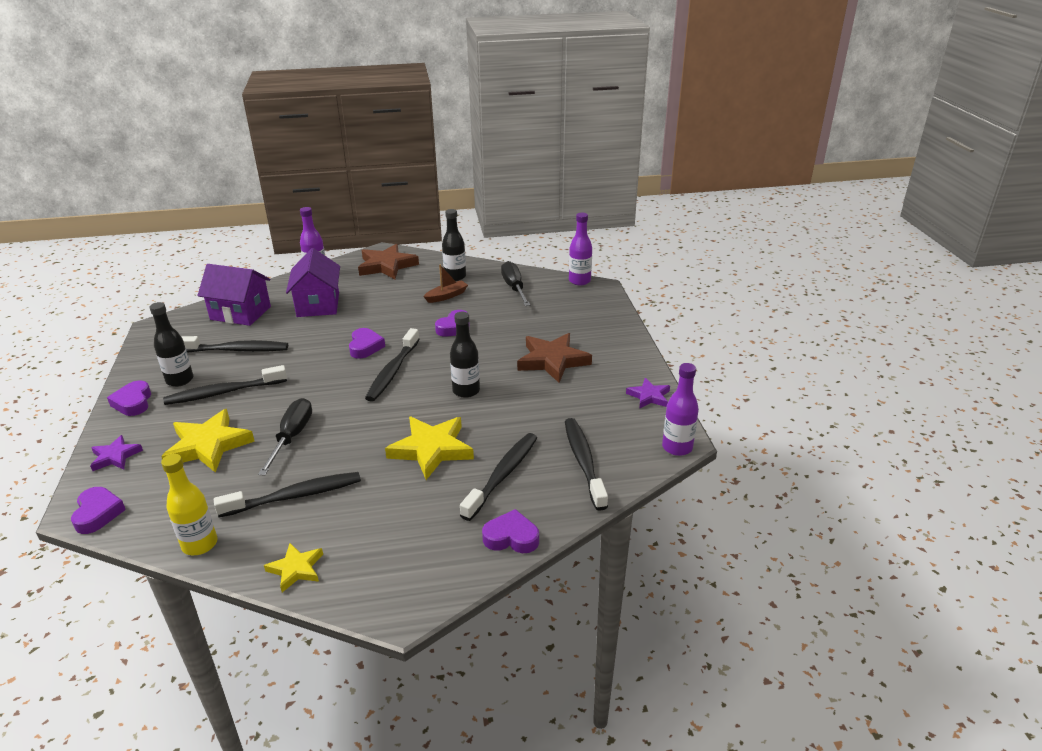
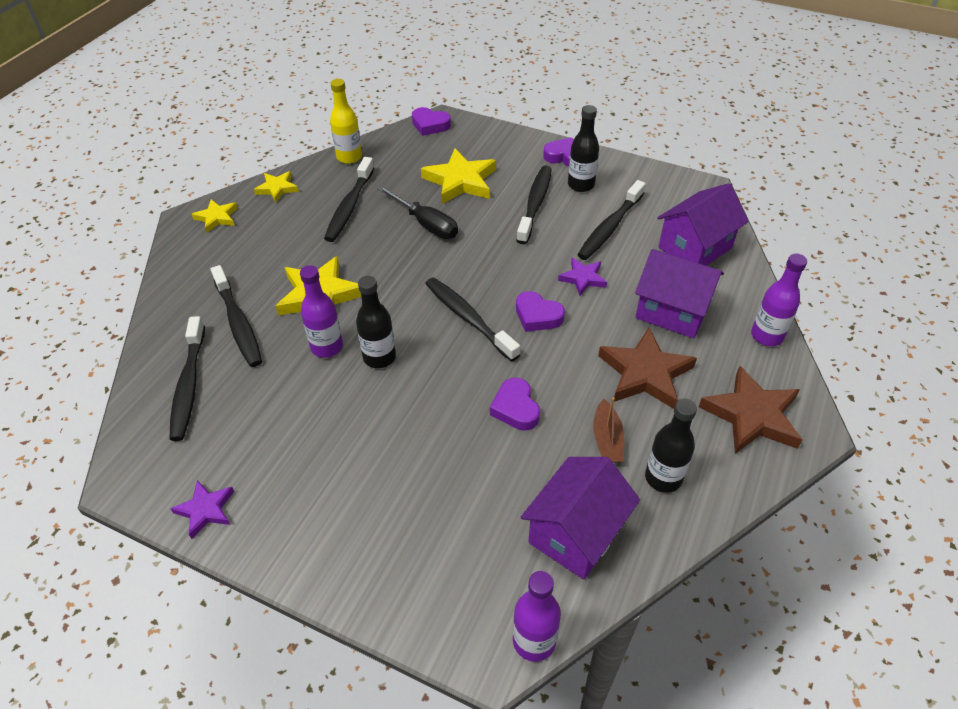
camera: 125 degrees right, 15 degrees up
(115, 456) = (492, 139): purple star -> purple star (583, 278)
(381, 586) = (217, 218): none -> yellow star
(511, 537) = (174, 295): purple heart -> none
(514, 288) = (576, 533): black screwdriver -> purple house
(552, 361) = (359, 462): brown star -> brown star (645, 373)
(583, 462) = (188, 385): black toothbrush -> black toothbrush turned 60 degrees clockwise
(677, 447) = (117, 471): purple bottle -> purple bottle (327, 347)

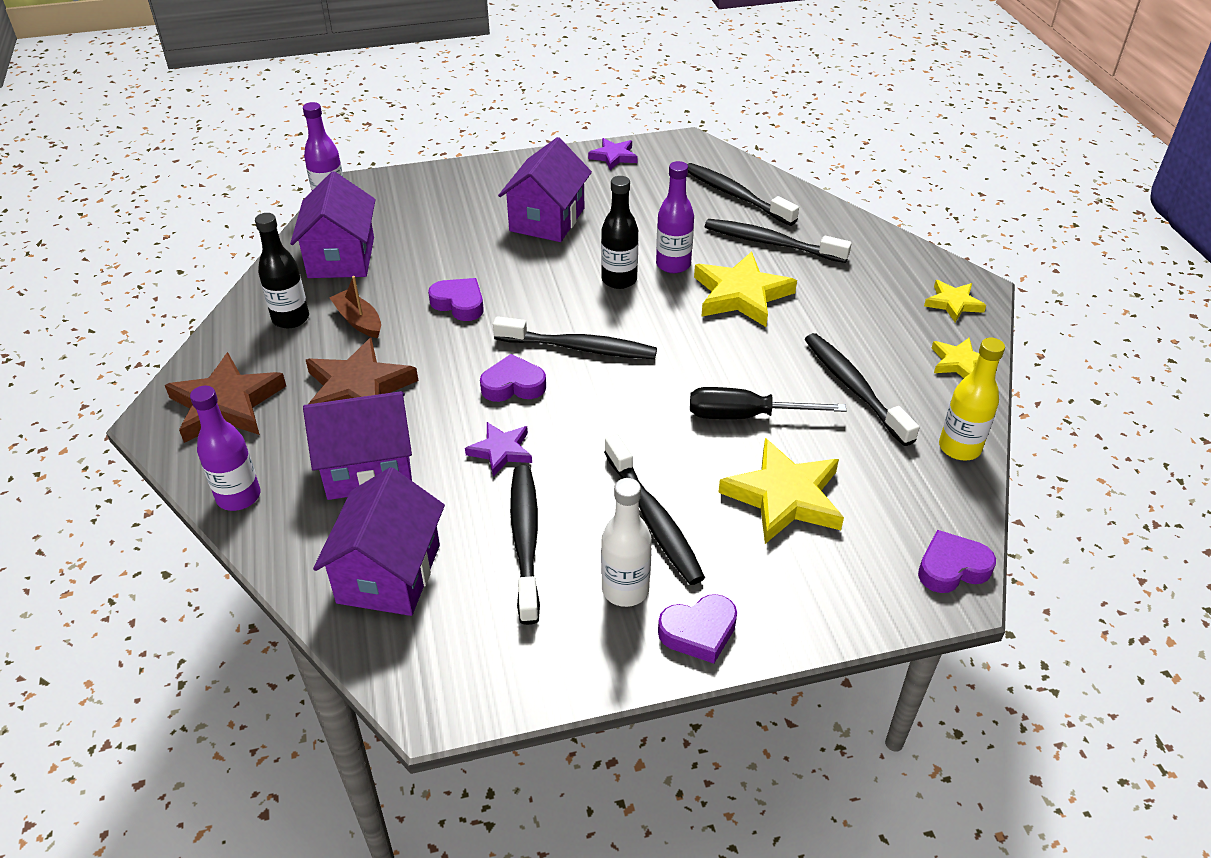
camera: 140 degrees right, 5 degrees down
(359, 460) = (547, 219): none -> purple house
(581, 185) = (625, 590): black bottle -> white bottle

